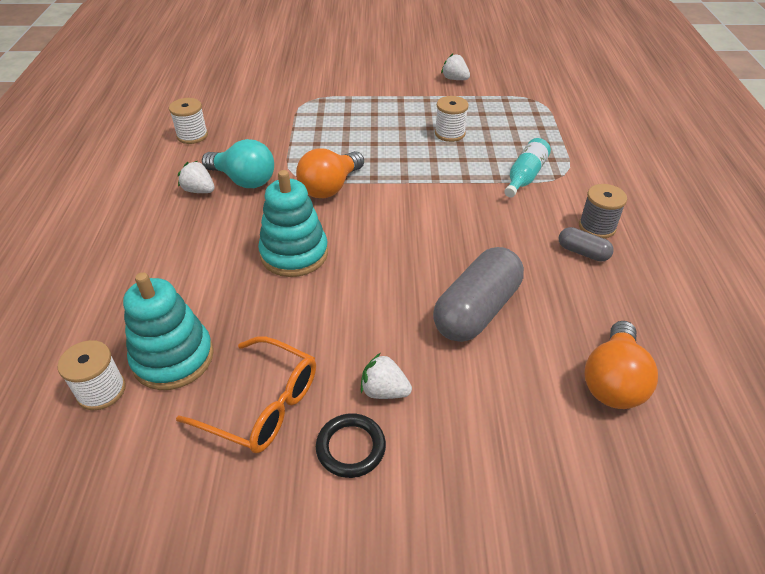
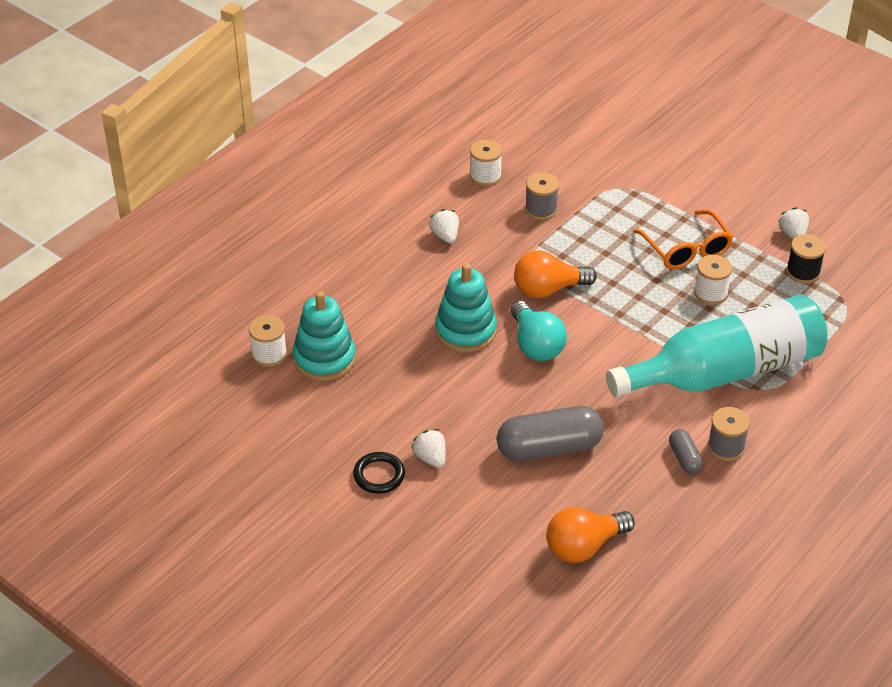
camera: 40 degrees right, 0 degrees up
(244, 180) = (487, 245): turquoise light bulb -> turquoise light bulb (536, 345)
(261, 404) = (351, 419): orange glasses -> orange glasses (686, 249)
(263, 138) = (541, 209): none -> grey spool
(489, 95) = (803, 272): none -> black spool
(525, 176) = (725, 371): turquoise bottle -> turquoise bottle, size x2.43

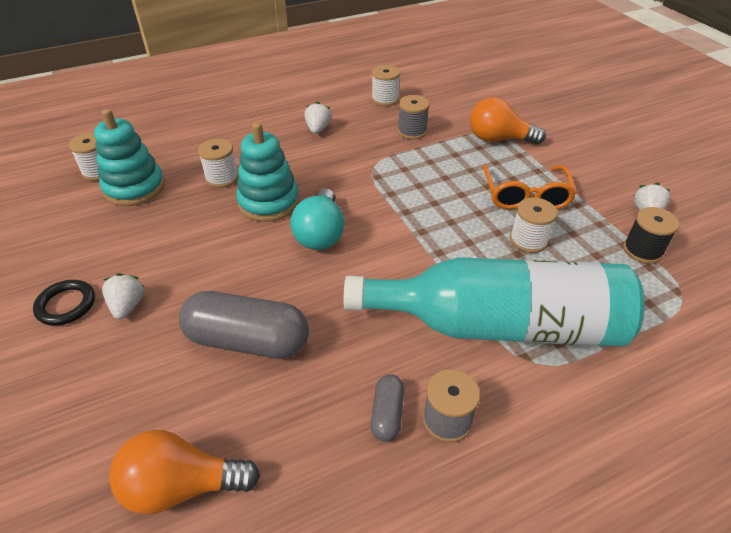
camera: 25 degrees right, 0 degrees up
(399, 321) = (222, 178): none -> white spool
(548, 289) = (370, 191): orange light bulb -> orange light bulb (498, 139)

